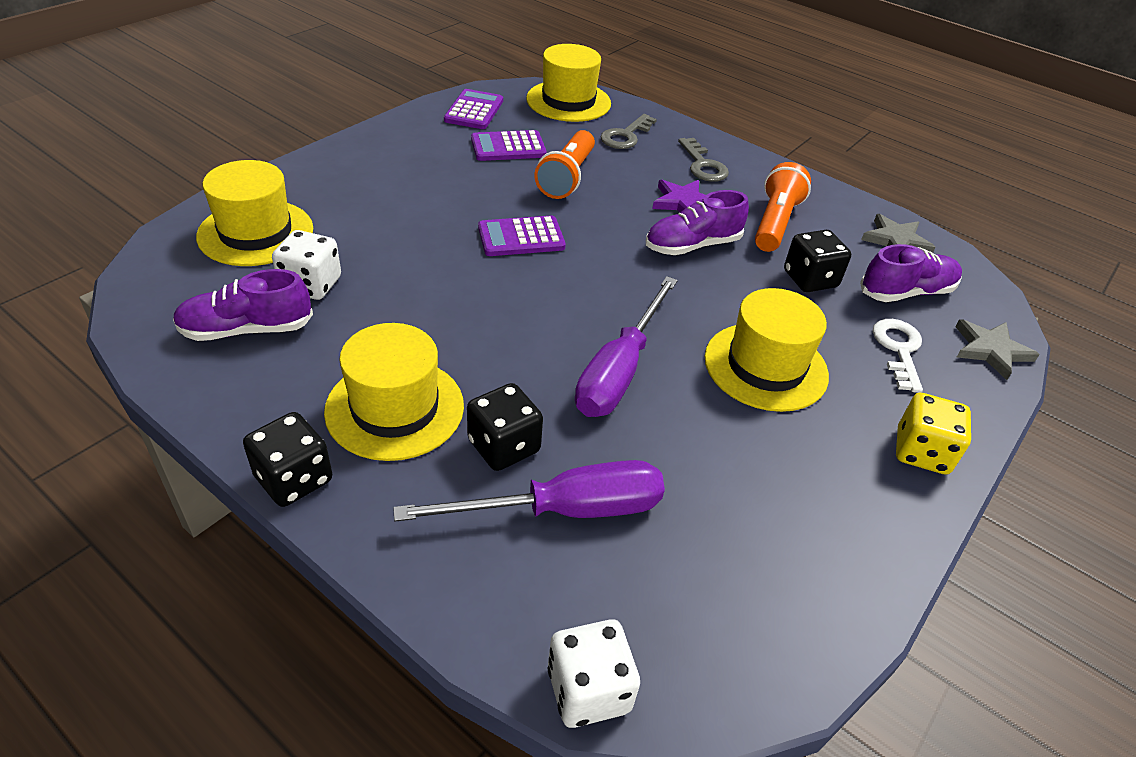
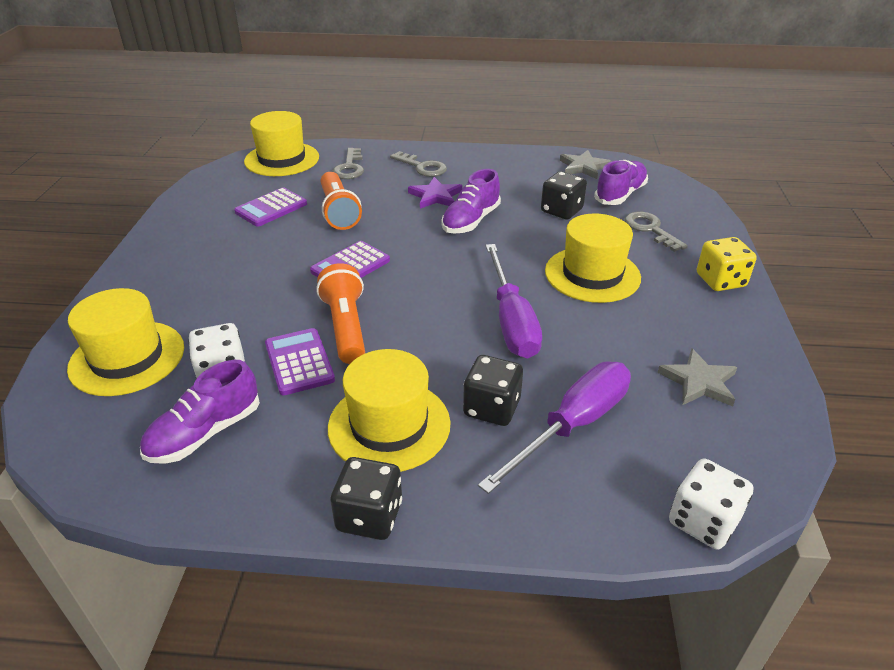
camera: 30 degrees left, 5 degrees down
(474, 110) = (214, 192): purple calculator -> purple calculator (299, 362)
(775, 223) = (505, 185): orange flashlight -> orange flashlight (346, 327)
(898, 350) = (650, 229): white key -> grey key
(990, 350) = (694, 207): grey star -> grey star (699, 382)

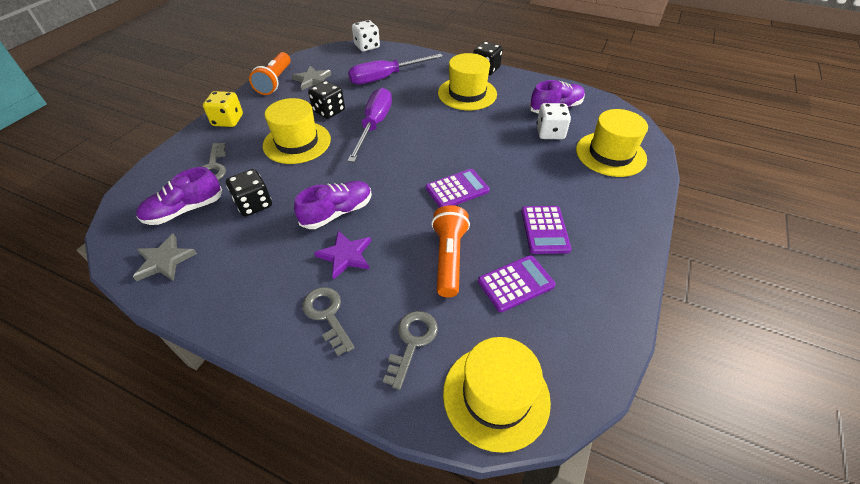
camera: 160 degrees left, 10 degrees up
(299, 362) = (506, 130): purple calculator -> purple calculator (544, 230)
(346, 327) = (474, 144): orange flashlight -> orange flashlight (275, 82)
(491, 408) = (416, 90): black dice -> black dice (329, 111)

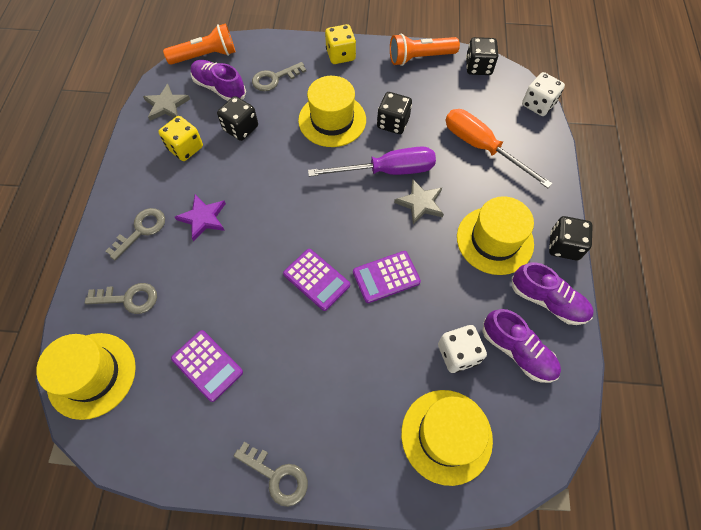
camera: 70 degrees right, 15 degrees up
(242, 254) = (185, 148): none -> yellow dice
(311, 59) = (478, 67): none -> black dice
(312, 80) = (440, 86): grey star -> grey star (420, 203)
(337, 212) = (251, 191): purple shoe -> purple shoe (547, 301)
(386, 77) = (482, 148): purple screwdriver -> orange screwdriver
(449, 258) = (223, 299): orange flashlight -> orange flashlight (206, 56)
(544, 230) = (285, 379): purple calculator -> purple calculator (386, 277)
(631, 254) = (276, 476): none -> grey key

